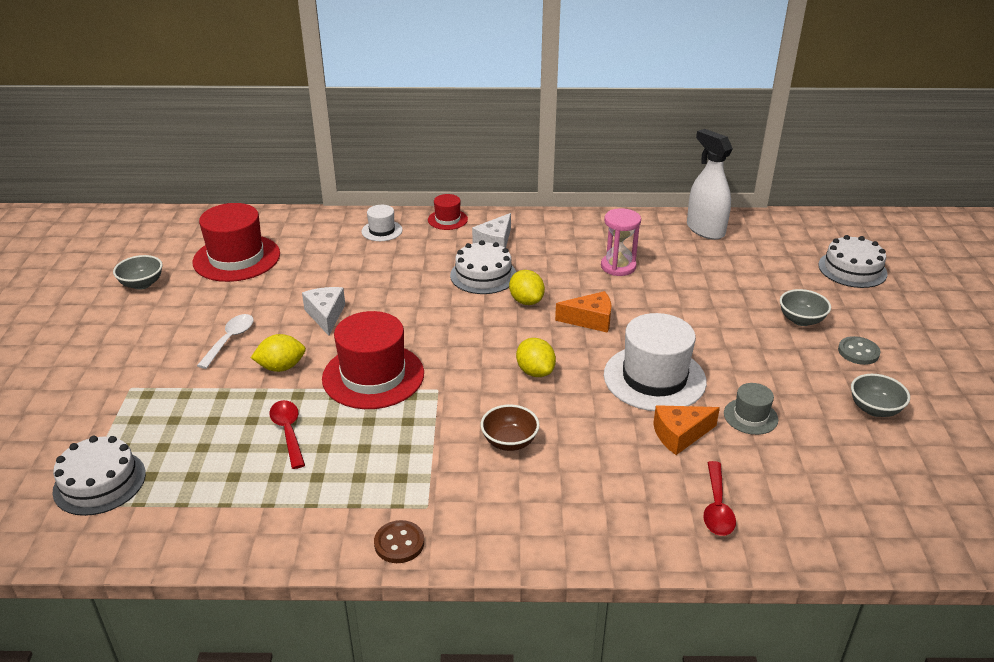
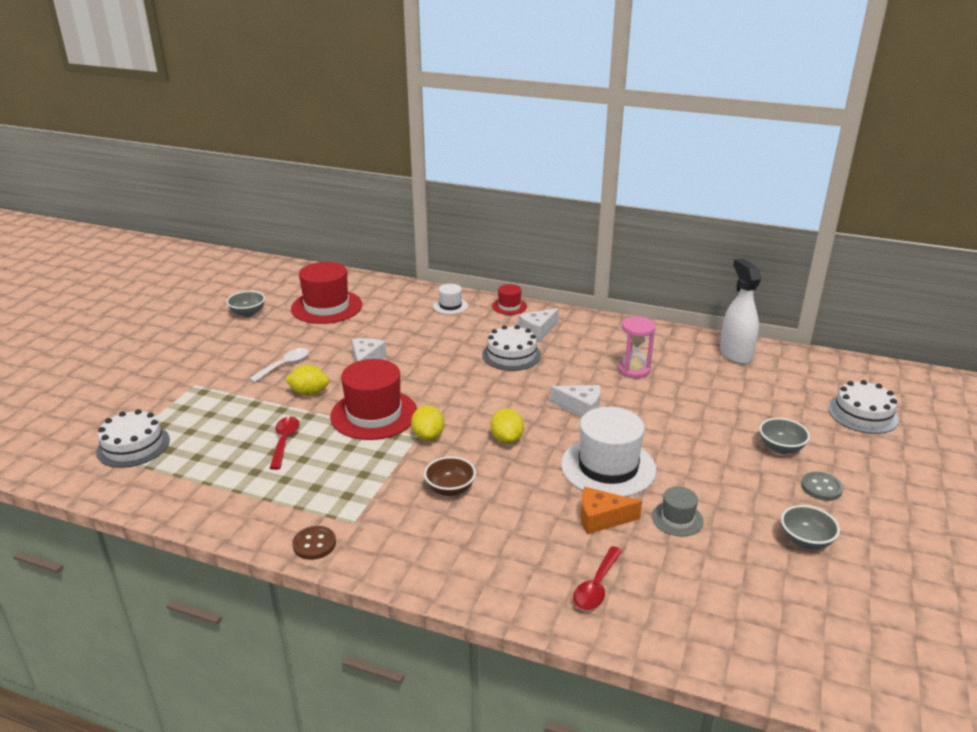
camera: 20 degrees right, 5 degrees down
(526, 301) = (535, 382): yellow lemon -> yellow lemon (428, 436)
(590, 320) = (581, 408): orange cheese -> white cheese

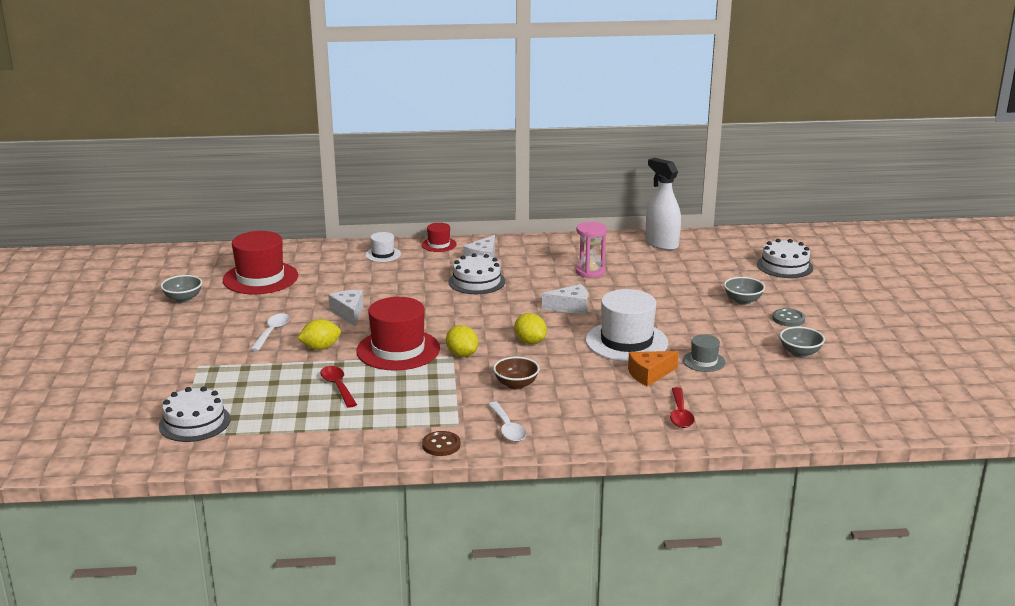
camera: 25 degrees left, 5 degrees down
(396, 544) = (507, 428): none -> white spoon

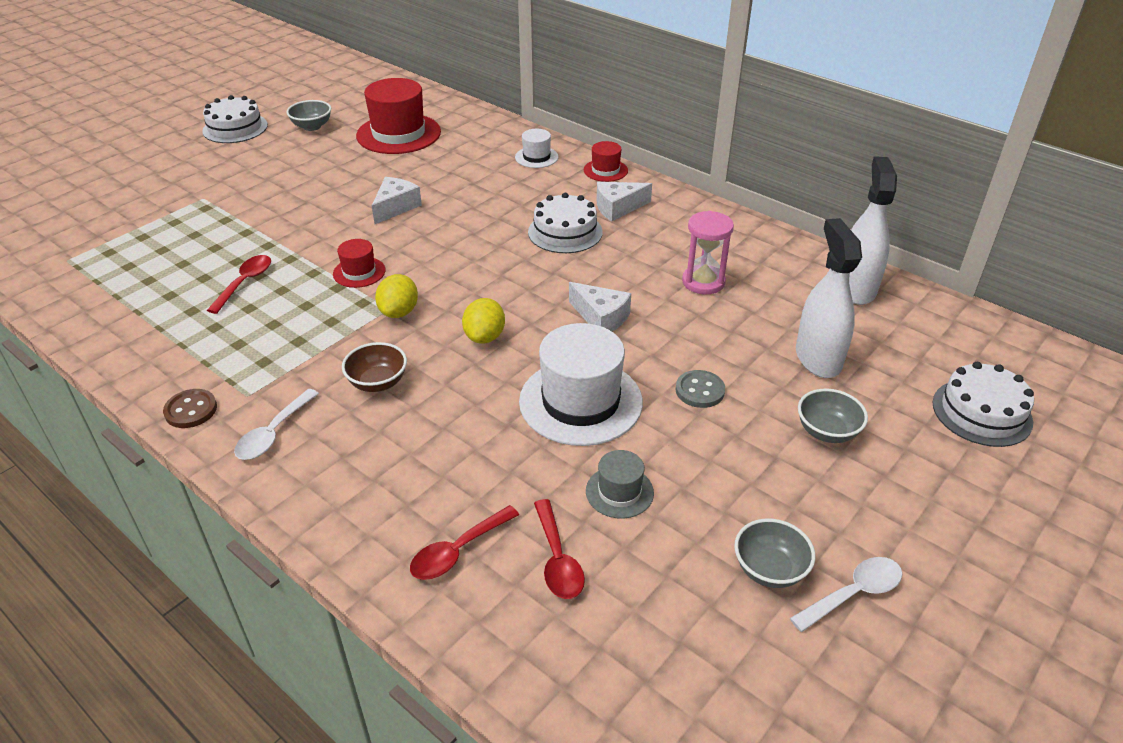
camera: 45 degrees right, 15 degrees up
(194, 422) = (98, 254): white cake -> white cake (235, 128)
(272, 332) = (307, 194): white spoon -> white spoon (853, 593)
(320, 348) = (309, 232): yellow lemon -> none
(398, 350) = (359, 272): red hat -> red hat, size x0.50
(649, 374) = (525, 466): orange cheese -> none
(693, 277) = (818, 358): none -> white spray bottle
(722, 394) = (557, 559): none -> red spoon
(788, 319) = (845, 501): grey button -> grey button (700, 390)

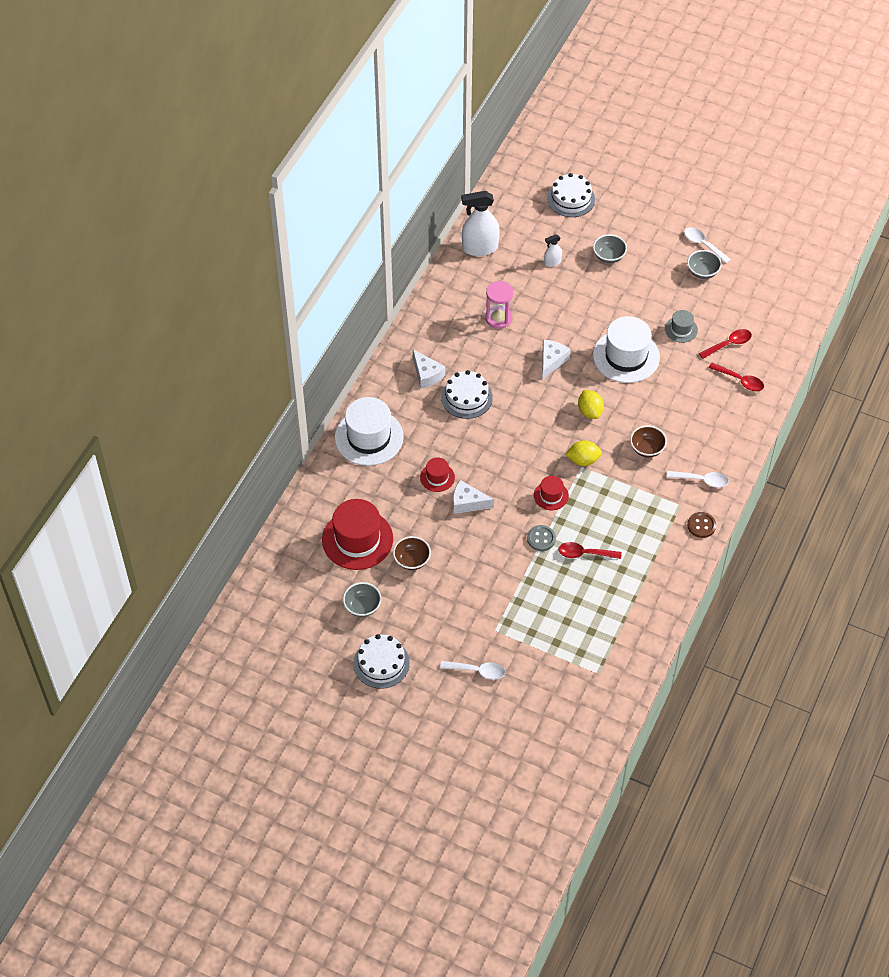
camera: 105 degrees left, 15 degrees up
(165, 179) = (477, 671): none -> white spoon
(344, 161) = (412, 560): none -> brown bowl
(485, 337) = (590, 411): yellow lemon -> yellow lemon turned 75 degrees clockwise
(536, 157) = (369, 437): white hat -> white hat, size x2.01
(605, 170) = (376, 391): red hat -> red hat (437, 477)
(700, 390) = (598, 308): grey button -> grey button (541, 539)
(818, 358) = (552, 262): white spray bottle -> white spray bottle, size x0.49

